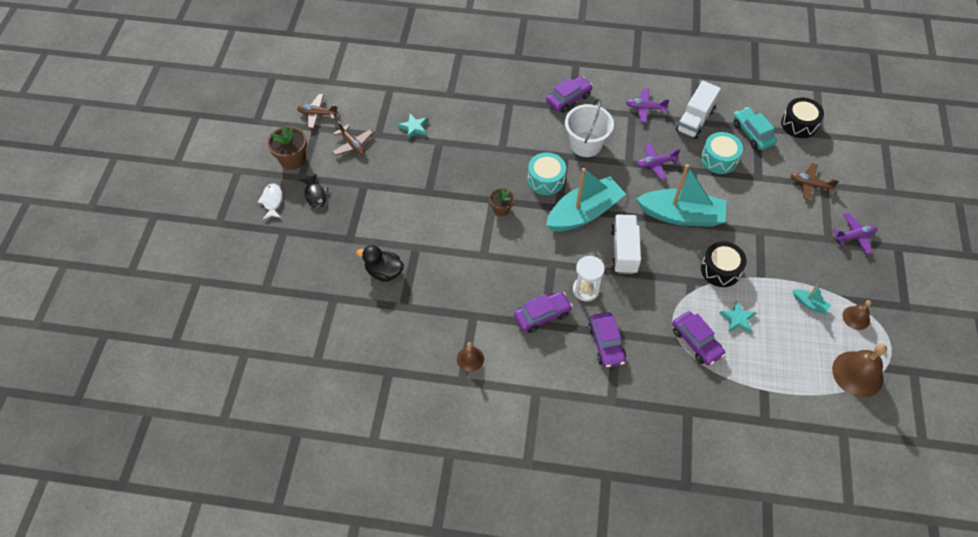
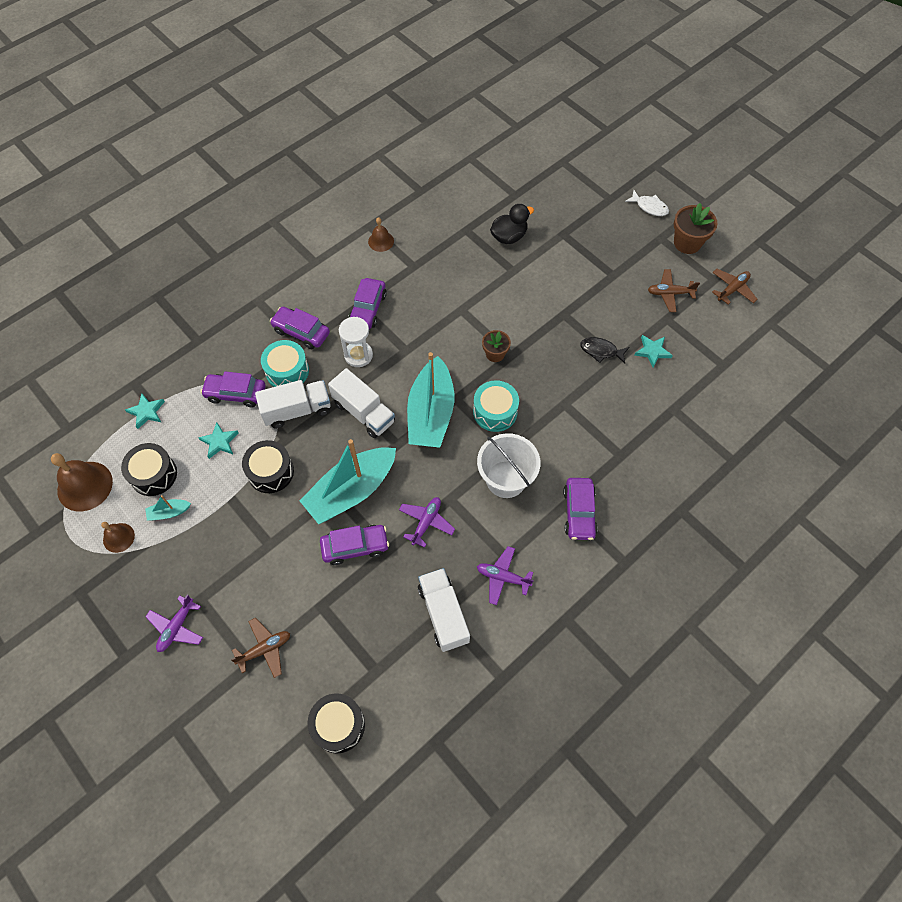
camera: 130 degrees right, 5 degrees up
(315, 195) = (631, 237): black fish -> black fish (601, 351)
(645, 108) = (503, 577): purple plane -> purple plane turned 120 degrees counterclockwise
(665, 291) = (297, 410): none -> white truck
(709, 187) = (355, 547): none -> purple car
(719, 159) = (376, 589): turquoise drum -> turquoise drum (287, 371)
(752, 133) = (374, 657): turquoise car -> none
(772, 388) = (146, 412): none -> turquoise star
(801, 338) = (153, 474): none -> black drum

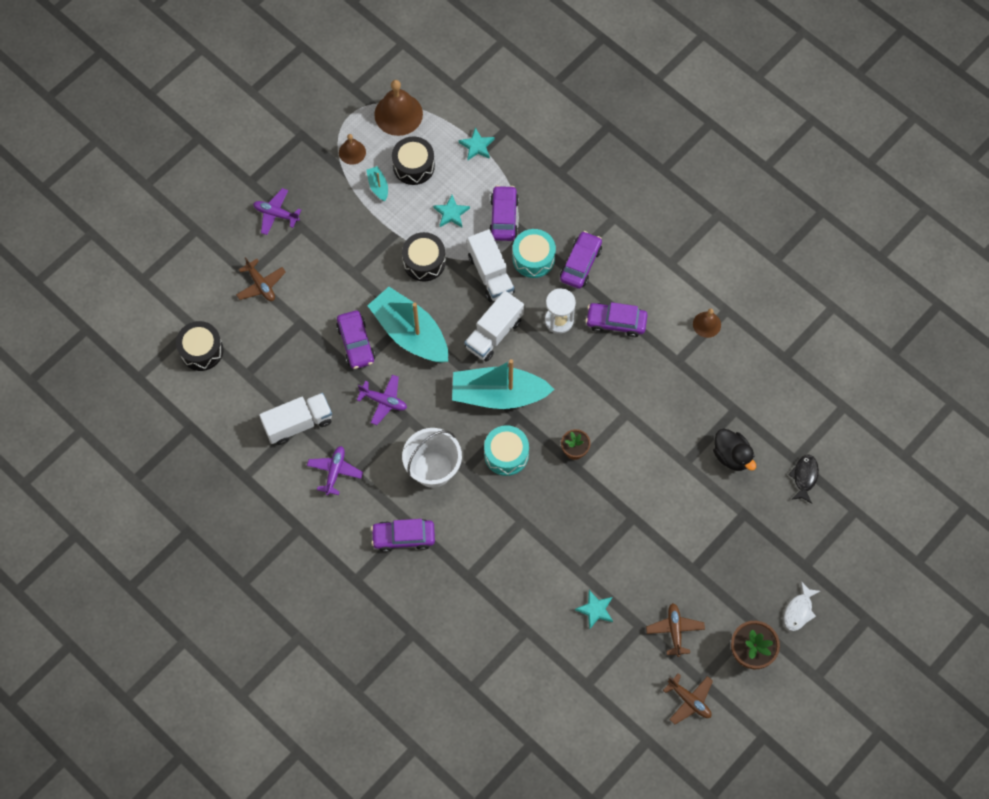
camera: 85 degrees right, 5 degrees up
(601, 351) = (590, 556): black fish -> black fish (804, 477)

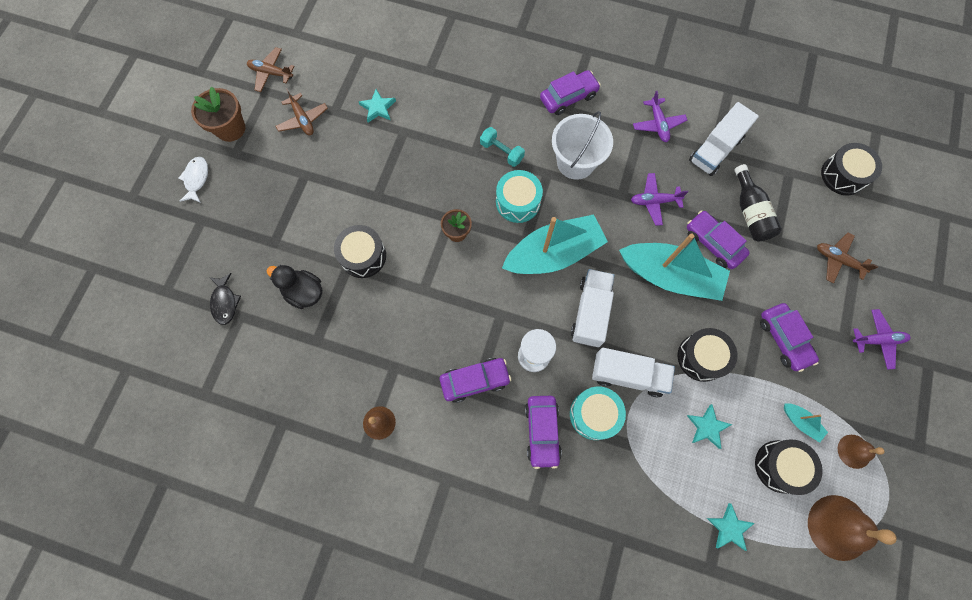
camera: 155 degrees right, 5 degrees up
(306, 355) = (750, 212): none -> black bottle
(490, 274) = (628, 375): white truck -> white truck turned 150 degrees clockwise
(496, 509) = (501, 152): none -> turquoise dumbbell
(503, 217) = (650, 449): purple car -> purple car (784, 339)
(667, 465) = (363, 256): none -> black drum

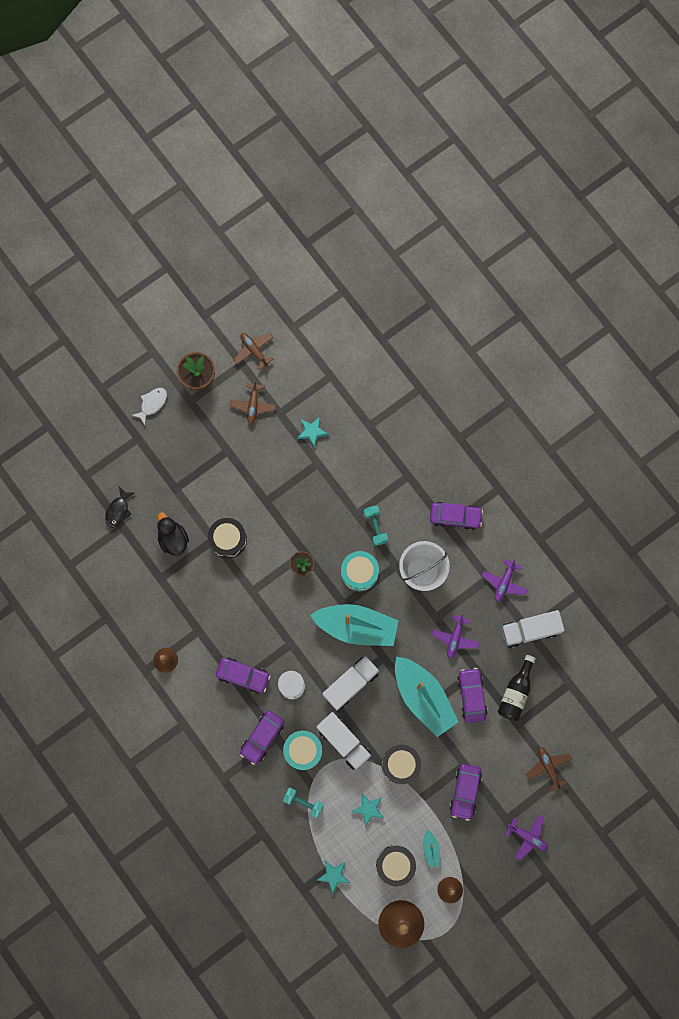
camera: 35 degrees right, 5 degrees up
(636, 470) = (303, 802): none -> turquoise dumbbell
(654, 201) = (455, 638): purple plane -> purple plane turned 105 degrees counterclockwise
(843, 175) = (606, 713): black drum -> none

